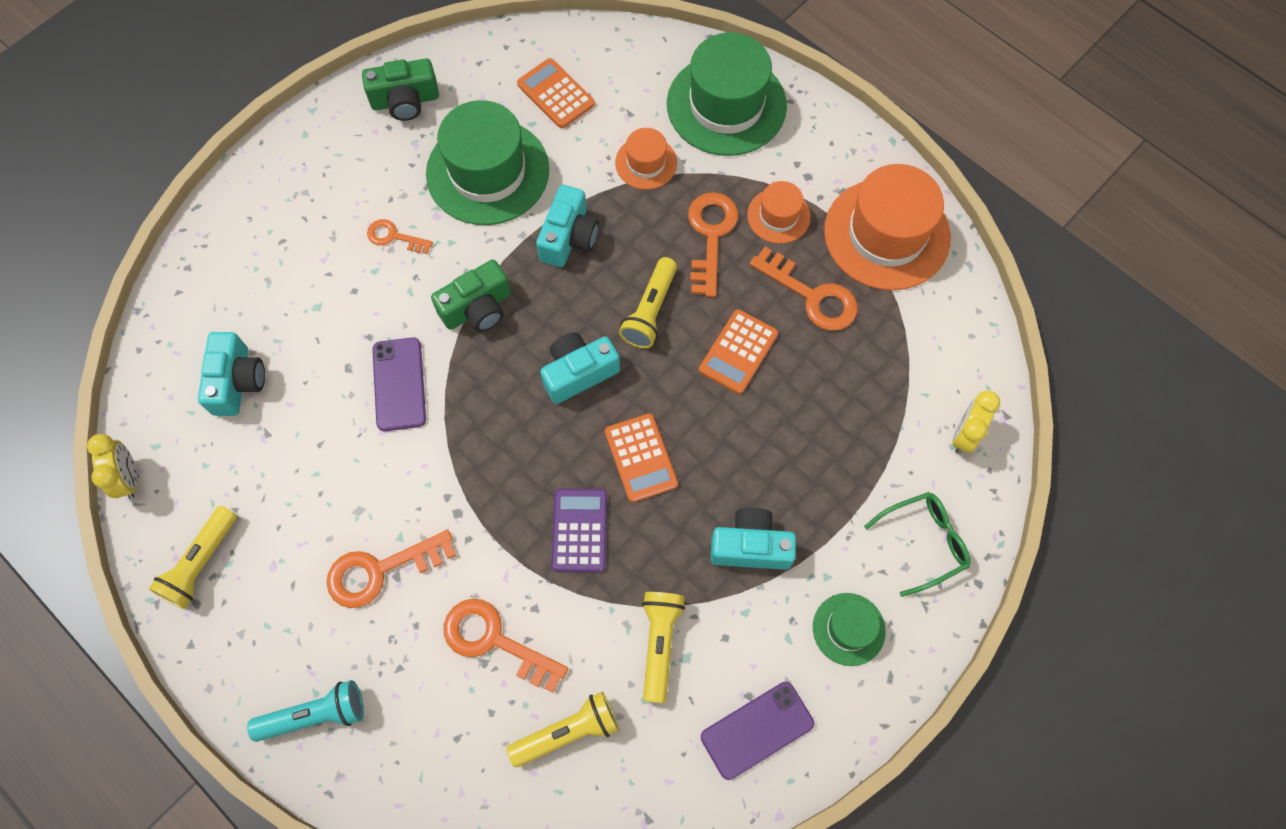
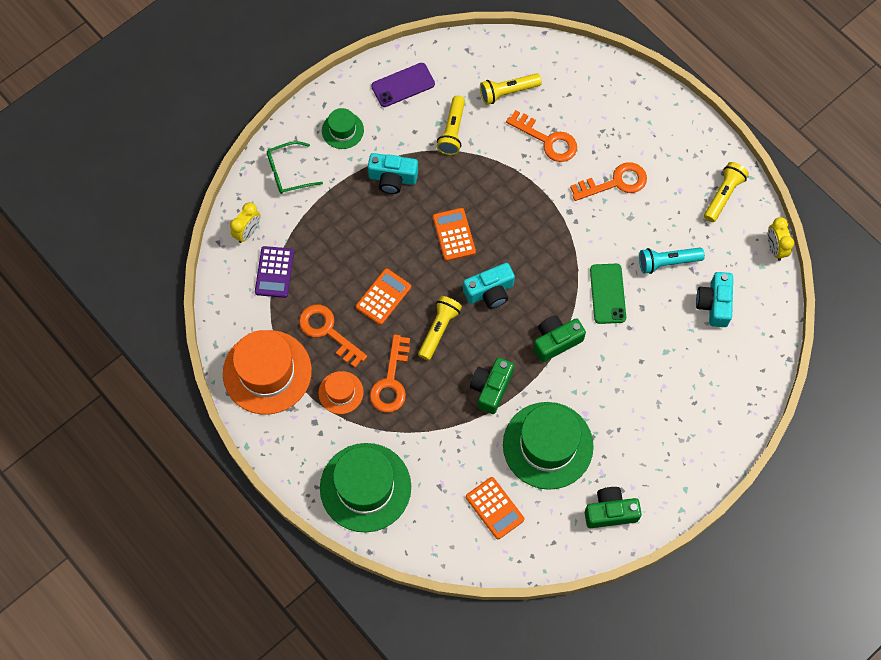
camera: 175 degrees left, 0 degrees up
(315, 715) = (648, 111): turquoise flashlight -> turquoise flashlight (667, 262)
(394, 237) = (614, 399): orange key -> none
(399, 384) = (607, 293): purple phone -> green phone
(568, 237) = (491, 388): turquoise camera -> green camera
(579, 530) = (495, 195): purple calculator -> purple calculator (274, 272)
(646, 163) = (431, 443): orange hat -> none

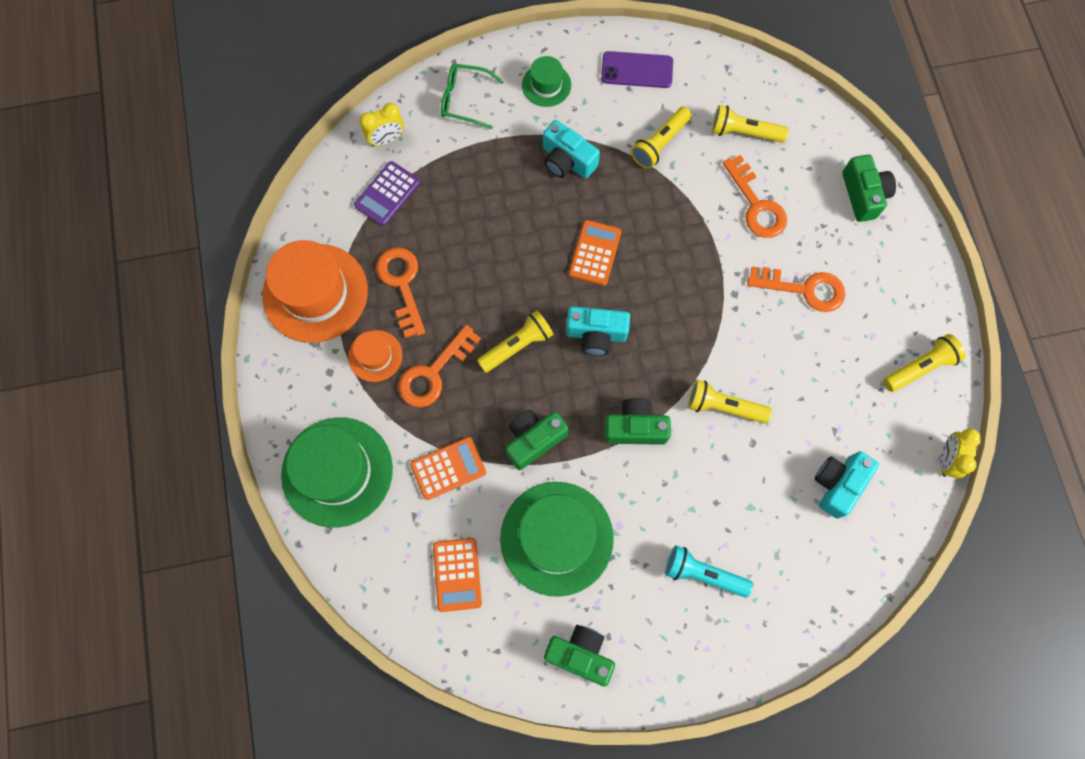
camera: 30 degrees right, 5 degrees up
(383, 297) = (481, 279): orange calculator -> orange calculator (448, 468)
(607, 293) = (723, 406): green phone -> yellow flashlight
(617, 94) = (863, 195): none -> green camera
(667, 262) = (811, 408): turquoise flashlight -> turquoise flashlight (703, 573)

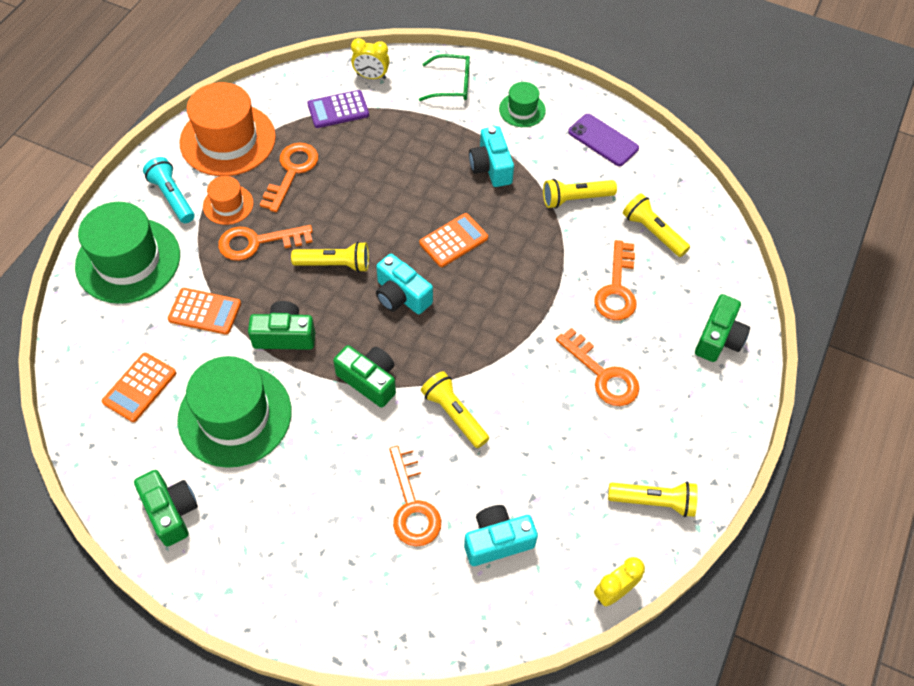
camera: 35 degrees right, 15 degrees down
(465, 100) = (451, 84): green glasses -> green glasses turned 135 degrees clockwise
(703, 573) = (321, 525): turquoise flashlight -> turquoise flashlight (172, 197)
(754, 503) = (412, 504): none -> orange key

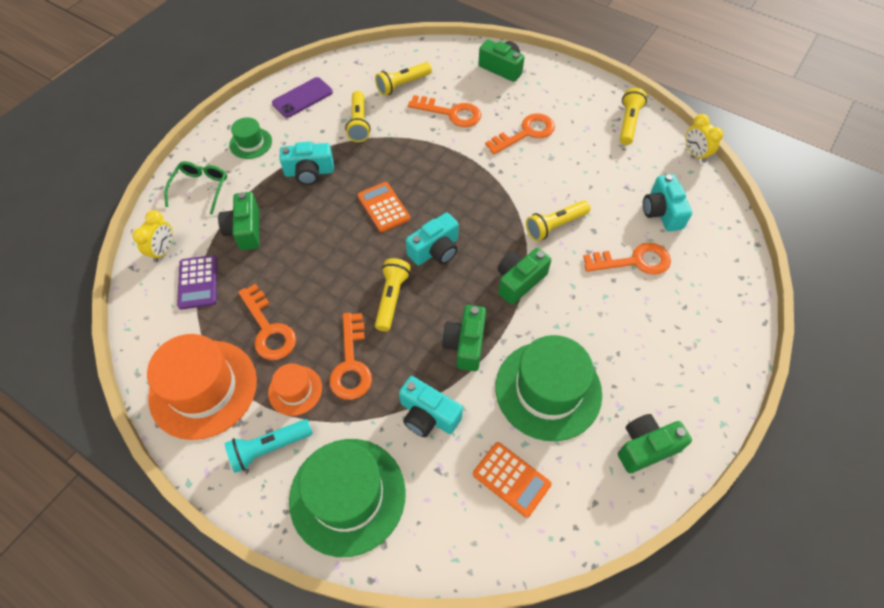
camera: 80 degrees left, 0 degrees up
(205, 312) = (428, 415): orange calculator -> turquoise camera
(291, 172) = (268, 328): orange key -> orange key turned 150 degrees counterclockwise
(404, 130) = (245, 230): none -> green camera

